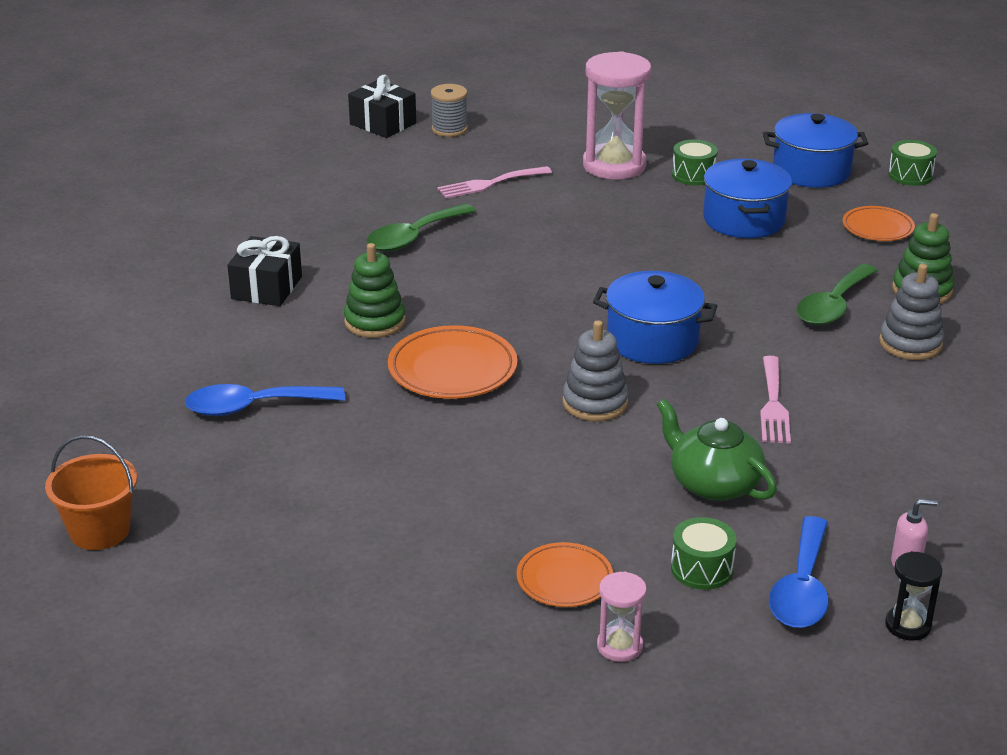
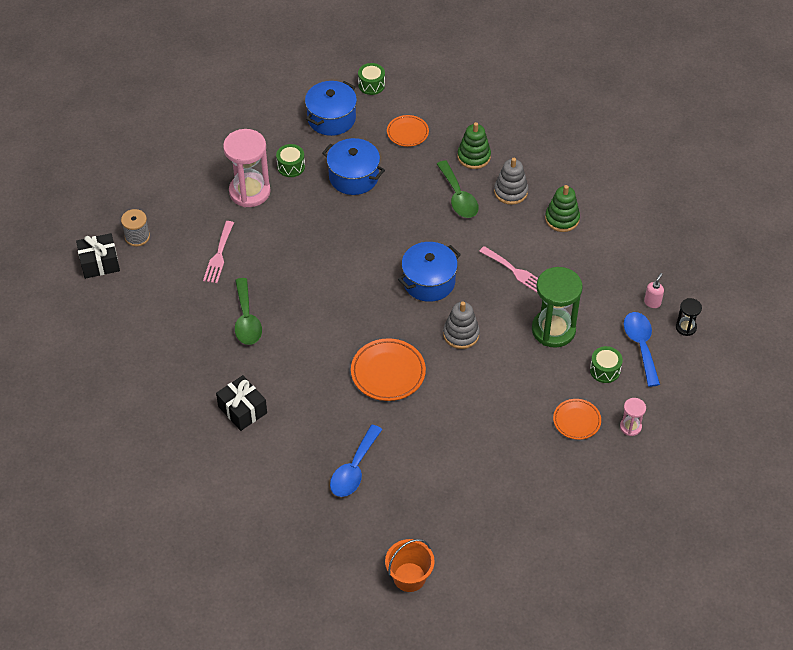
camera: 55 degrees left, 20 degrees up
(375, 322) = (317, 380): green stacking toy -> green stacking toy (562, 219)
(713, 483) = (553, 330): green teapot -> green hourglass
(801, 588) = (641, 345): blue spoon -> blue spoon turned 150 degrees counterclockwise

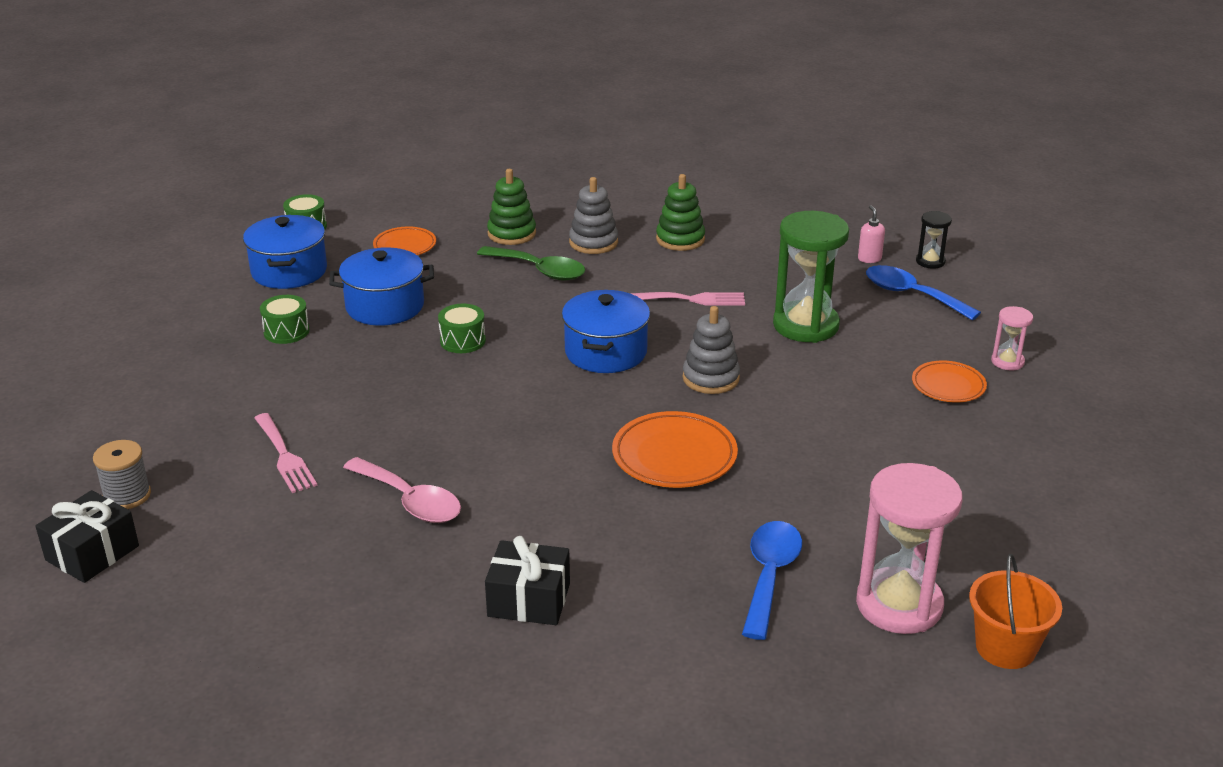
camera: 40 degrees left, 20 degrees down
(246, 319) = (410, 501): green spoon -> pink spoon
(249, 192) = (255, 377): pink hourglass -> pink hourglass (899, 605)
(354, 469) = (770, 575): blue spoon -> blue spoon turned 150 degrees counterclockwise
(605, 370) = (908, 331): green drum -> green drum (462, 341)

